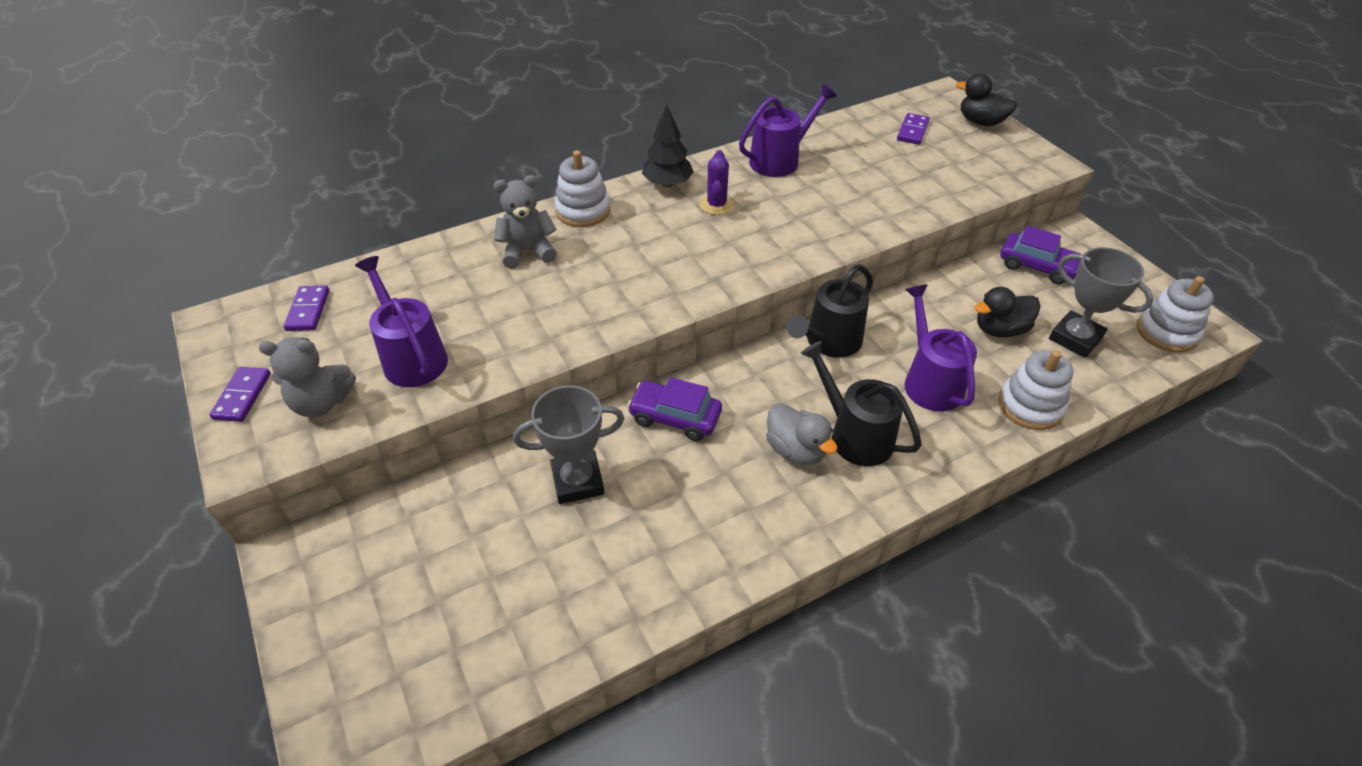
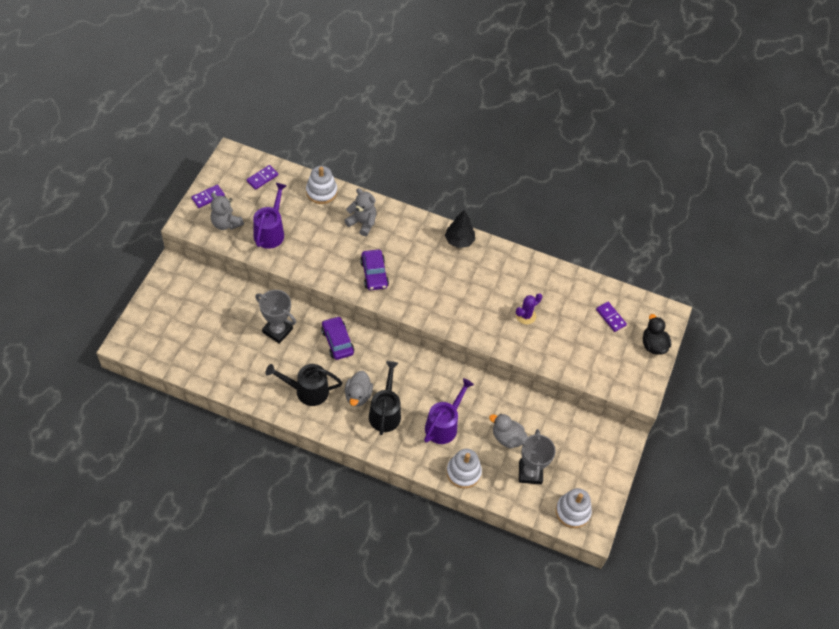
camera: 45 degrees right, 10 degrees up
(583, 211) = (408, 222): white stacking toy -> white stacking toy (321, 192)
(716, 205) = (462, 270): purple cactus -> purple cactus (525, 315)
(779, 160) = (524, 274): purple watering can -> none
(829, 342) = (434, 372): black watering can -> black watering can (307, 391)
(912, 131) = (610, 317): purple domino -> purple domino turned 75 degrees clockwise
(1000, 329) = (507, 438): black duck -> grey duck
(1037, 266) = (575, 433): purple car -> purple car (374, 274)

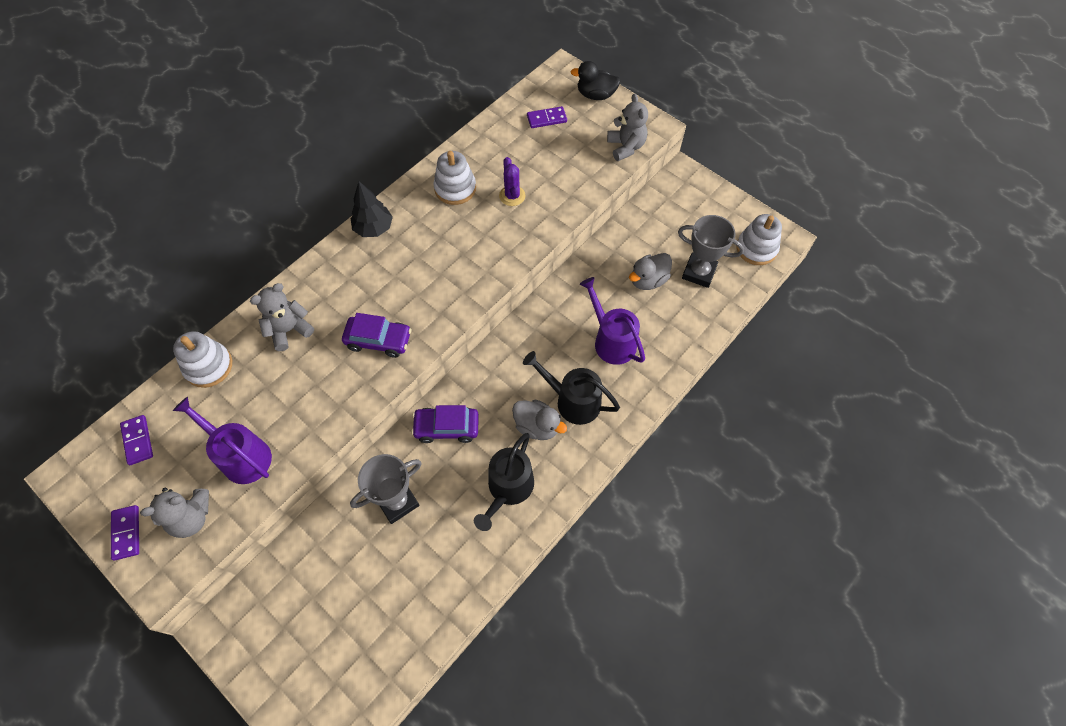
camera: 65 degrees left, 5 degrees up
(463, 472) = (680, 339): white stacking toy -> white stacking toy (455, 188)
(609, 380) = (626, 147): none -> grey teddy bear

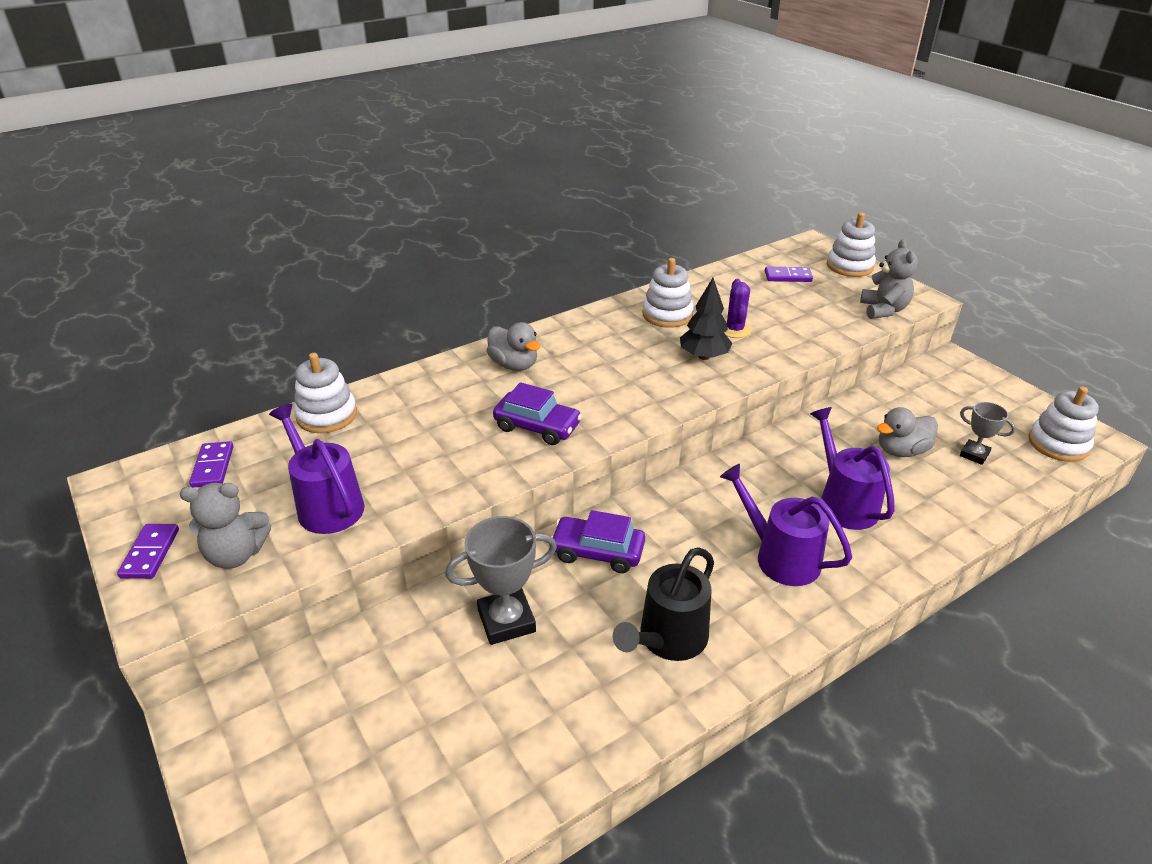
camera: 15 degrees right, 25 degrees down
(289, 330) = (433, 400): grey teddy bear -> none
(374, 228) = (562, 332): black tree -> black tree (704, 356)
(537, 426) = (724, 575): grey duck -> grey duck (514, 365)
(573, 401) = (780, 557): black watering can -> purple watering can
(595, 95) = (849, 266): black duck -> white stacking toy
(699, 272) = (974, 454): grey trophy -> grey trophy, size x0.59

